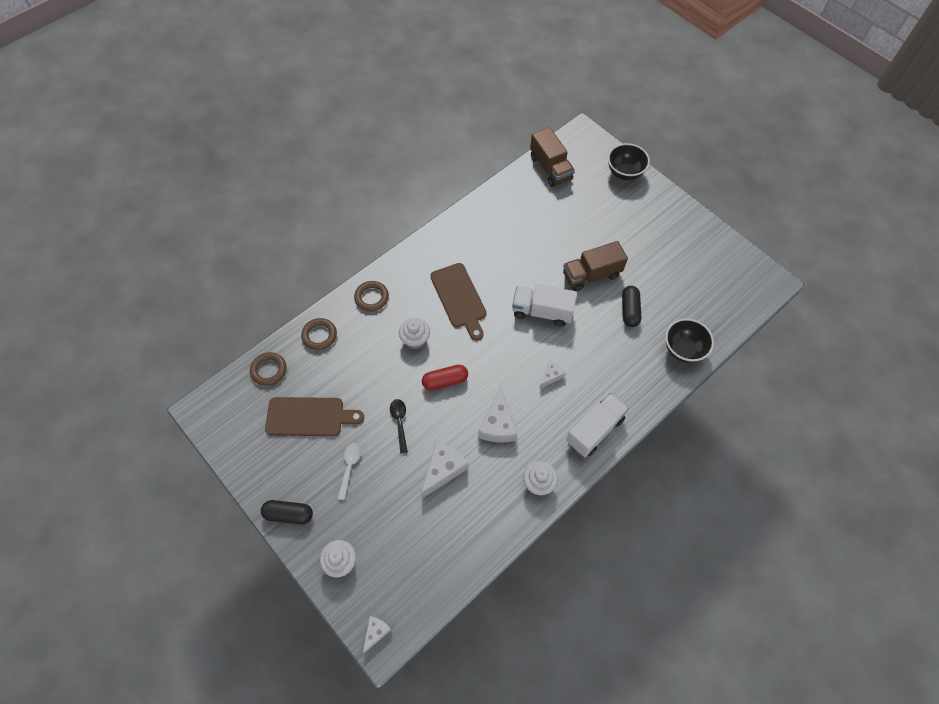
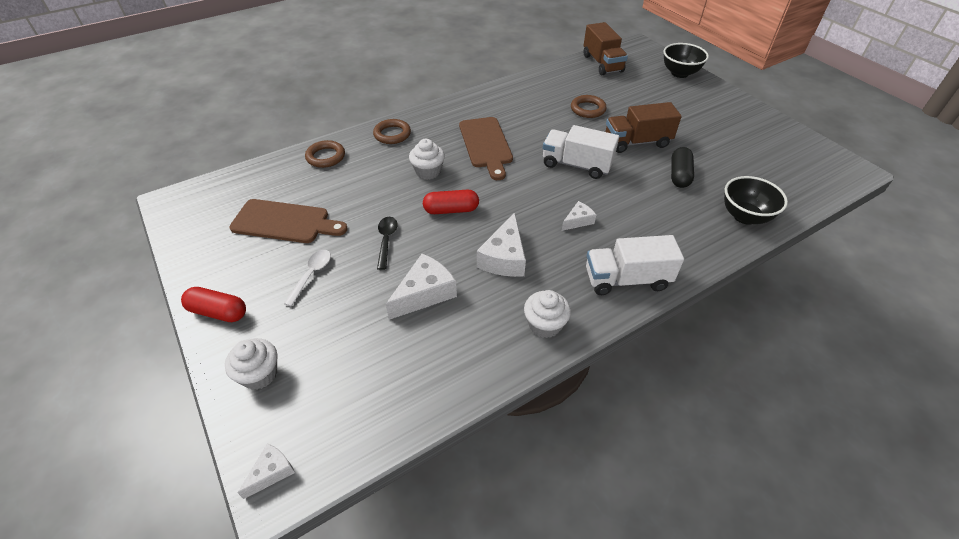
camera: 10 degrees right, 15 degrees down
(269, 370) = (259, 178): brown ring -> brown ring (588, 109)
(289, 514) = (218, 312): black capsule -> red capsule
(594, 430) = (626, 279): white truck -> white truck turned 150 degrees counterclockwise

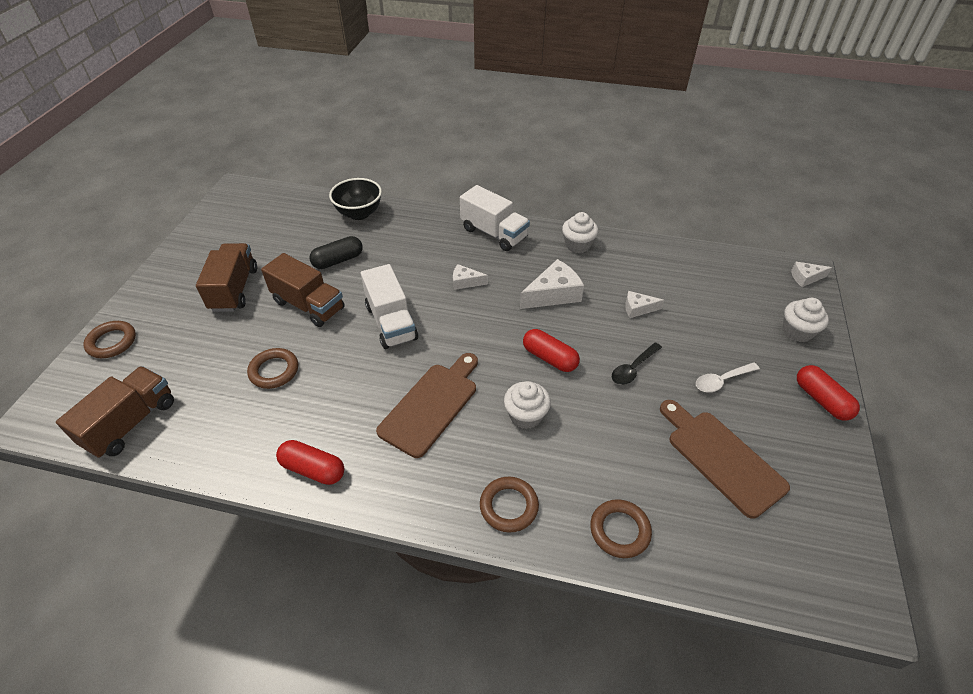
camera: 135 degrees left, 0 degrees up
(425, 293) = (638, 309): white cheese -> white cheese, size x0.56
(500, 95) = (313, 469): none -> red capsule
(679, 73) = (112, 342): black bowl -> brown ring
(690, 122) = (234, 289): none -> brown truck

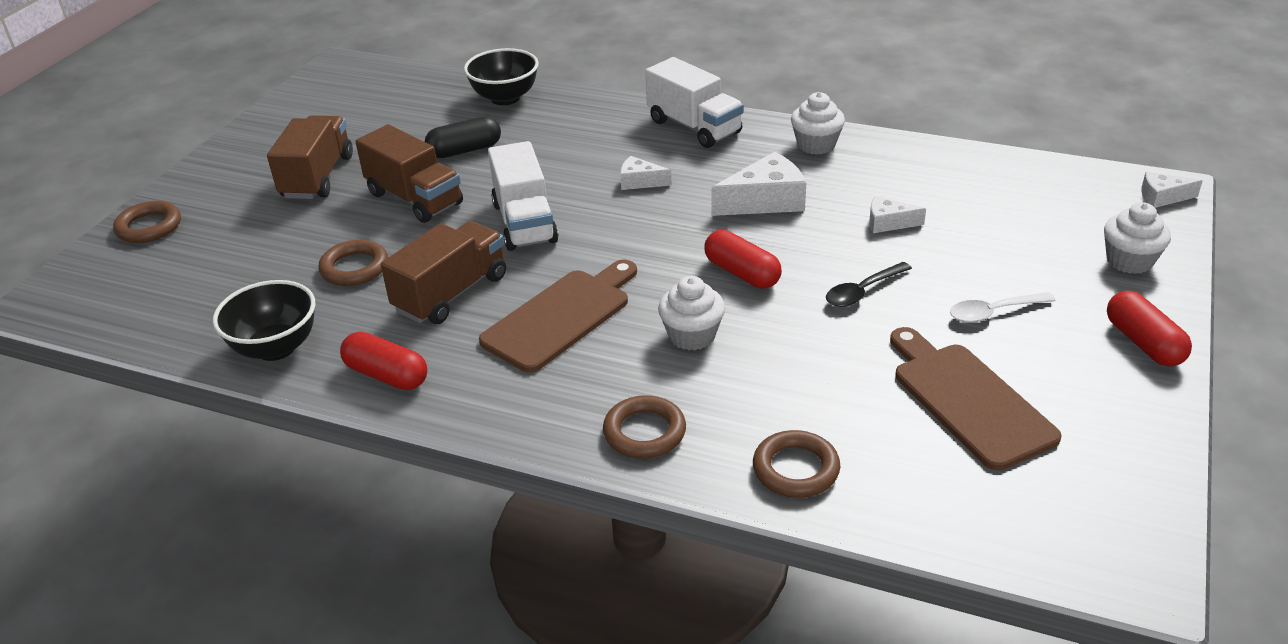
camera: 10 degrees right, 10 degrees down
(131, 423) = (160, 313): brown truck -> brown truck (451, 293)
(225, 450) = (276, 348): none -> black bowl

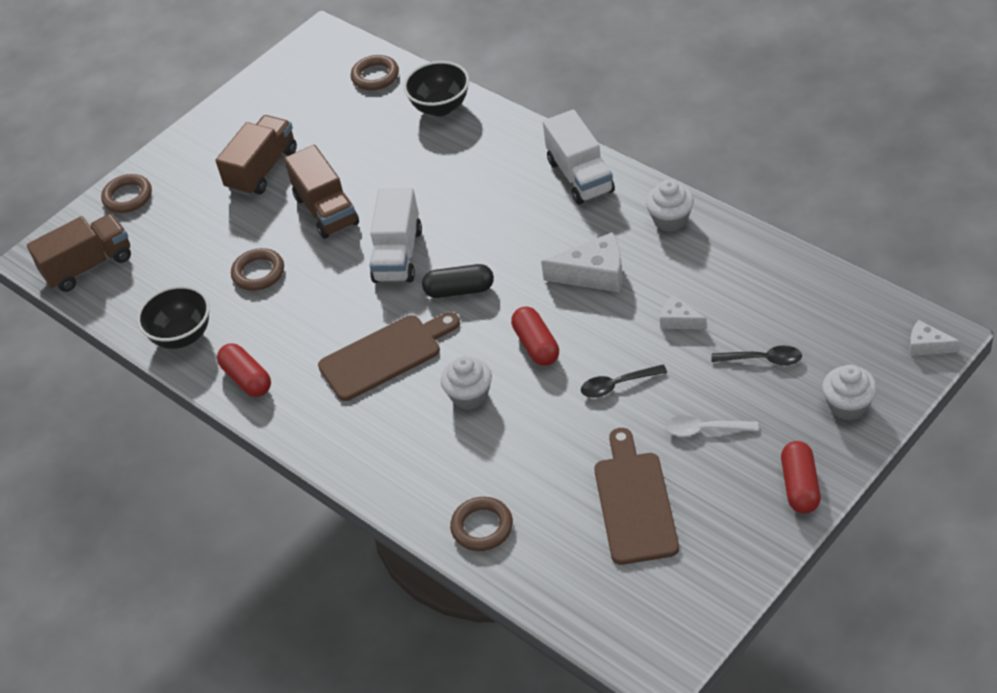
camera: 25 degrees right, 10 degrees up
(451, 293) = (317, 314): brown truck -> brown truck (88, 266)
(465, 150) = (384, 164): black capsule -> black capsule (459, 290)
(640, 181) = (505, 230): white cheese -> none
(644, 432) = (397, 471): brown ring -> brown ring (375, 76)
(1006, 239) = (763, 359): none -> black spoon

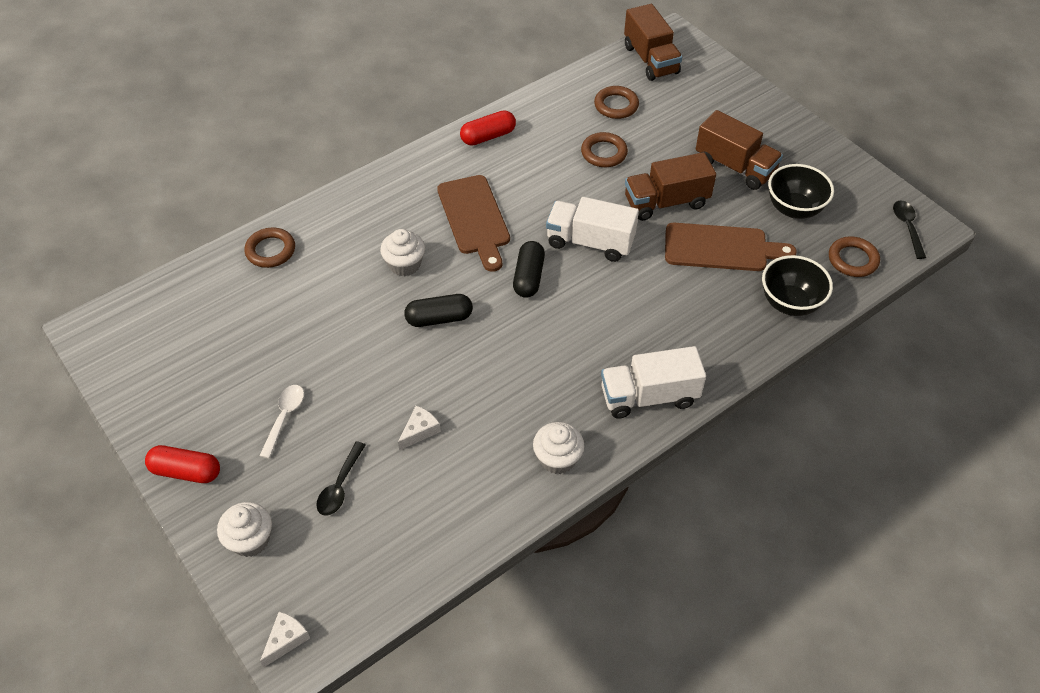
camera: 95 degrees right, 5 degrees up
(128, 197) = (726, 84): brown ring -> brown ring (616, 105)
(182, 336) = (550, 105): black bowl -> black bowl (794, 209)
(536, 345) = (439, 318): red capsule -> black capsule
(594, 274) = (508, 378): white cheese -> none
(617, 385) = (366, 366): black spoon -> black spoon (907, 227)
(634, 502) = (238, 349): brown cutting board -> brown cutting board (721, 248)

